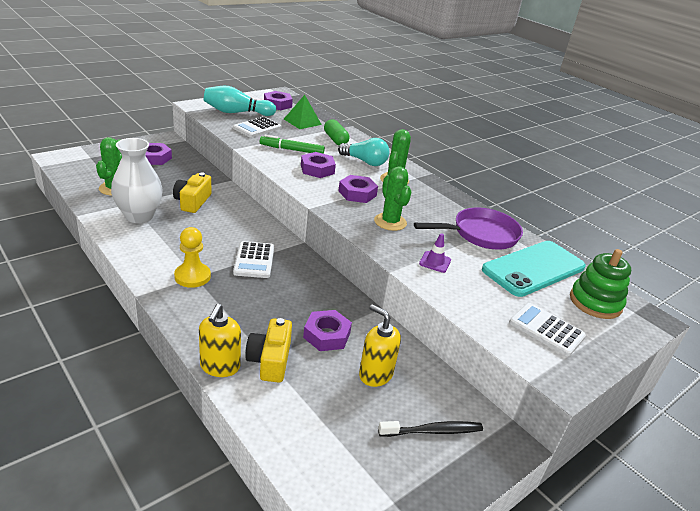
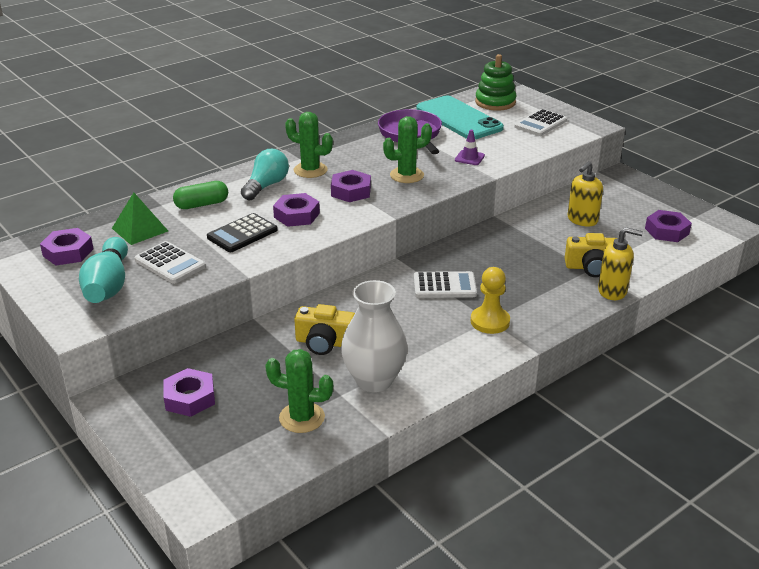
camera: 85 degrees left, 0 degrees up
(291, 150) = (242, 234): green marker -> black calculator
(326, 335) = (545, 241): purple nut -> purple nut (667, 231)
(433, 431) = (626, 200): black toothbrush -> none

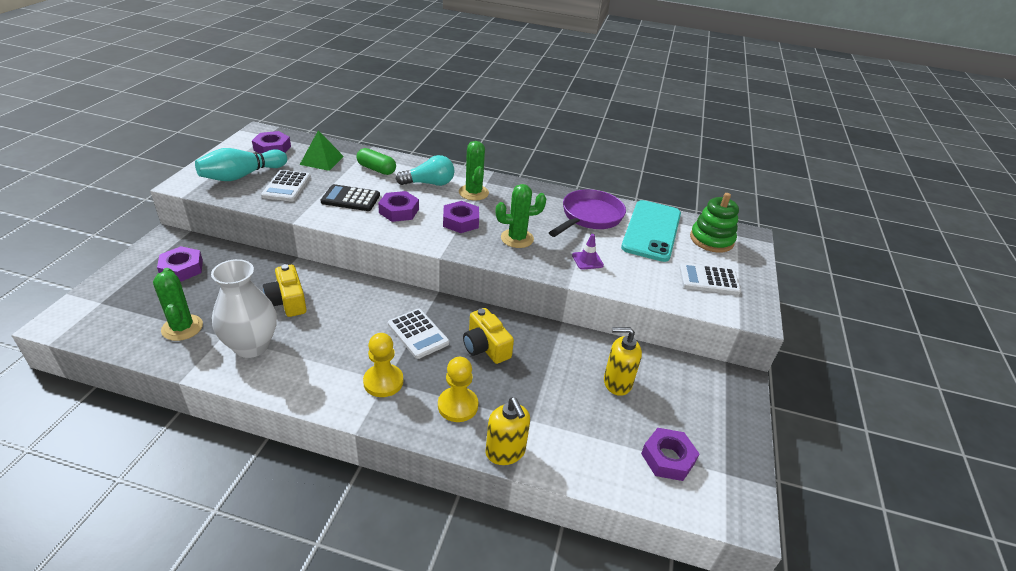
camera: 50 degrees right, 5 degrees up
(407, 175) = (517, 238): green cactus -> green cactus turned 45 degrees counterclockwise
(548, 295) = (458, 406): none -> yellow pawn
(592, 267) = (535, 420): yellow camera -> yellow camera (485, 347)

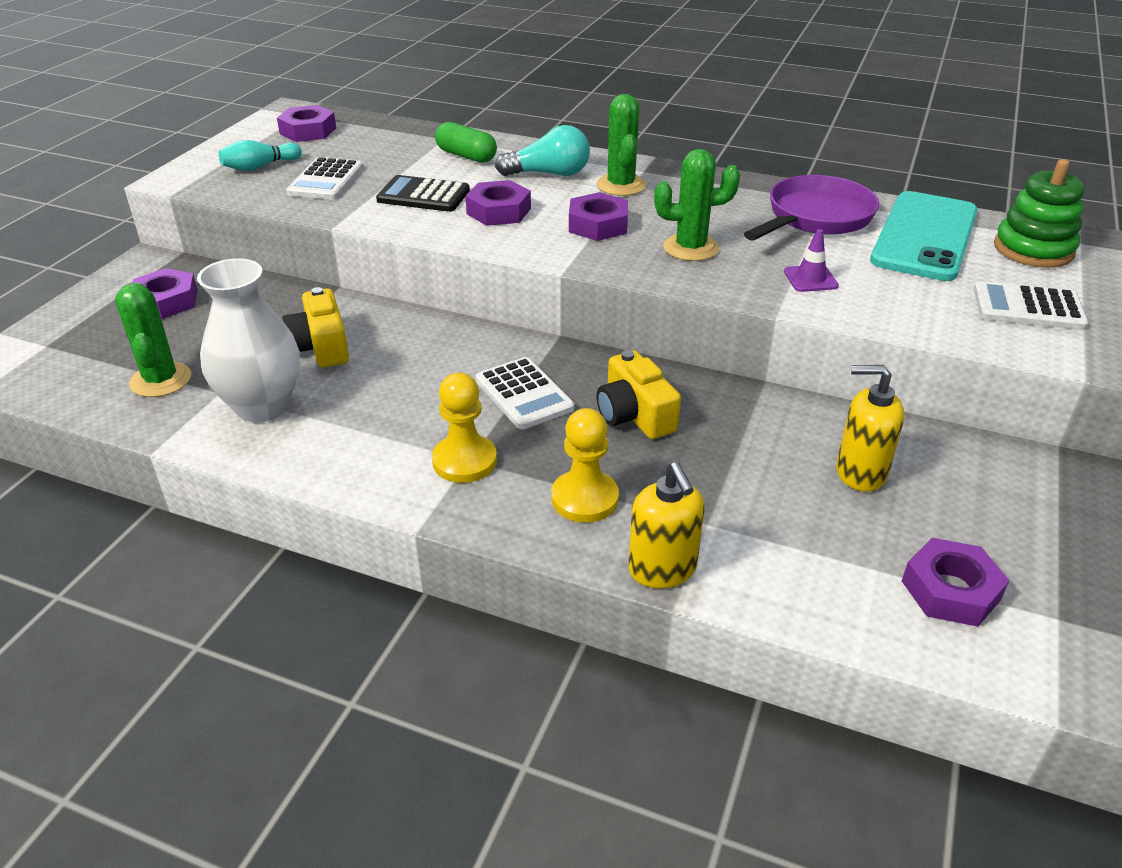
camera: 10 degrees right, 0 degrees up
(242, 176) = (260, 167): turquoise bowling pin -> turquoise bowling pin, size x0.60
(321, 160) = (382, 145): green pyramid -> none

